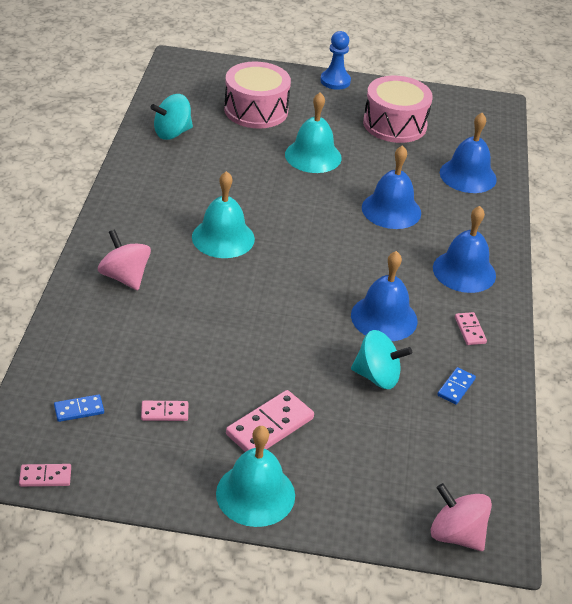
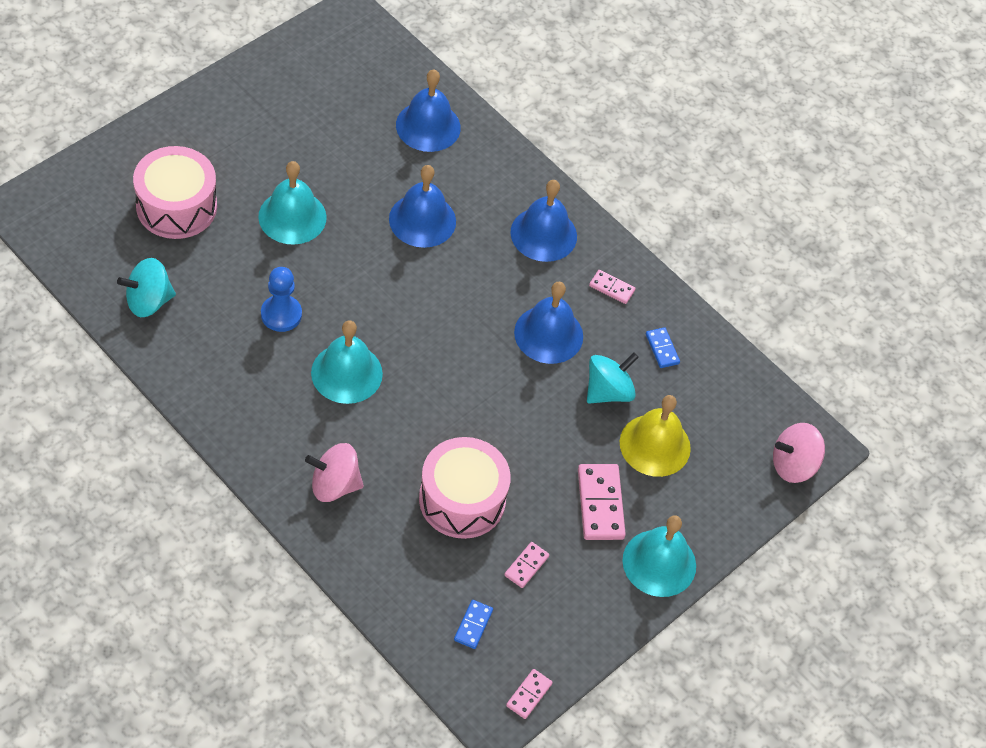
camera: 55 degrees left, 15 degrees up
(172, 133) = (148, 301): turquoise spinning top -> turquoise spinning top turned 60 degrees clockwise
(335, 81) = (190, 106): blue pawn -> blue pawn (281, 314)
(363, 430) = (655, 445): none -> yellow bell
(394, 124) = (304, 116): pink drum -> pink drum (462, 499)

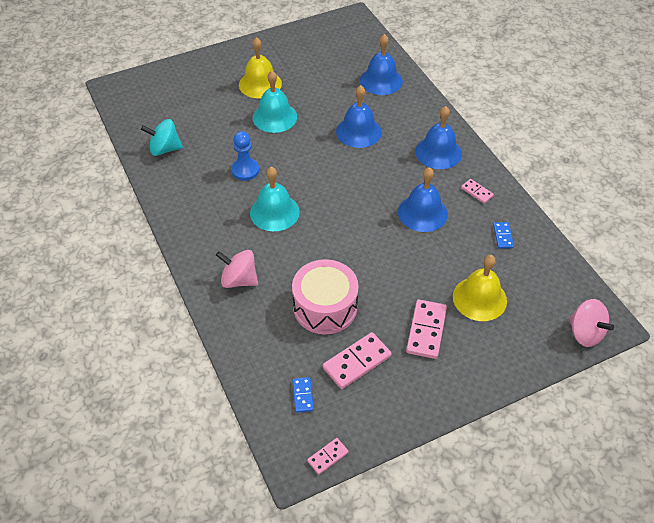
camera: 25 degrees right, 5 degrees down
(176, 206) = (205, 100): pink drum -> none
(250, 162) = (260, 84): none -> yellow bell
(473, 625) = (303, 395): blue domino -> blue domino turned 45 degrees counterclockwise
(526, 566) = (357, 362): pink domino -> pink domino, size x1.80
(608, 391) = (455, 256): turquoise spinning top -> none
(659, 563) = (459, 381): turquoise bell -> none
(793, 465) = (585, 333): pink spinning top -> pink spinning top turned 135 degrees counterclockwise

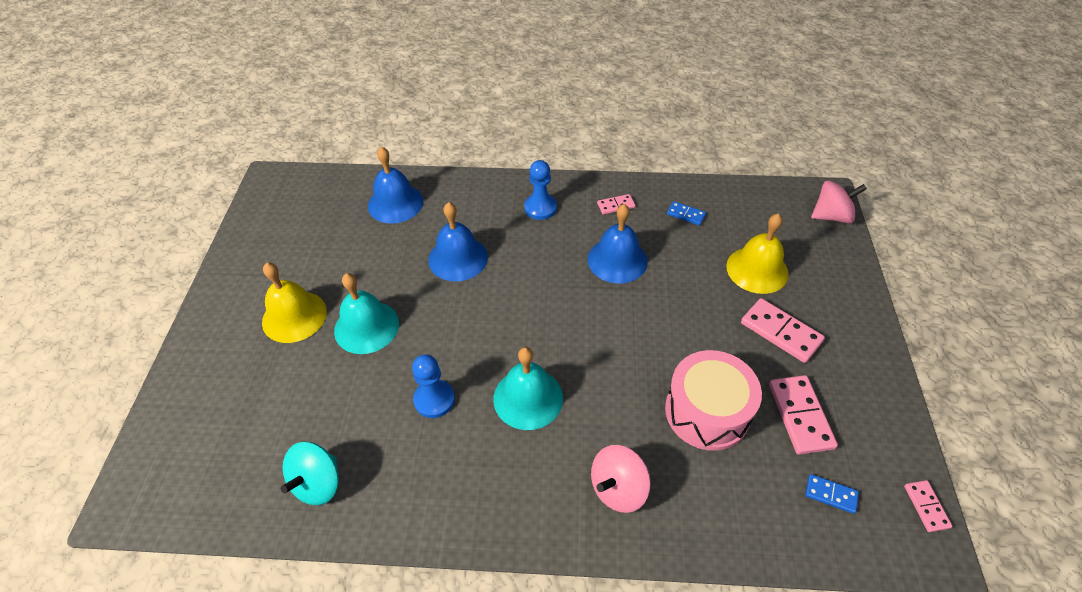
camera: 60 degrees left, 0 degrees up
(438, 152) = (540, 208): blue bell -> blue pawn

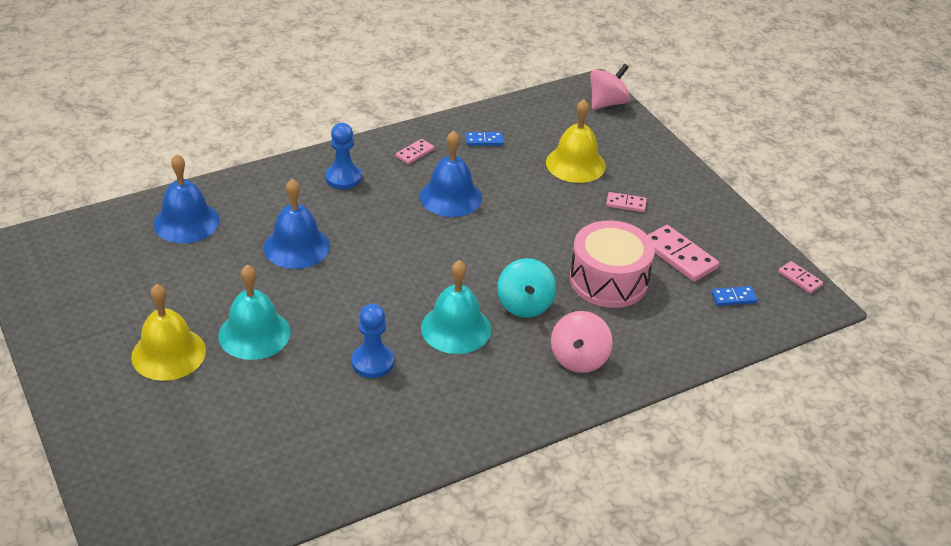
camera: 35 degrees left, 10 degrees down
(318, 483) = (319, 464): turquoise spinning top -> turquoise spinning top (524, 305)
(780, 332) = (626, 204): pink domino -> pink domino, size x0.55

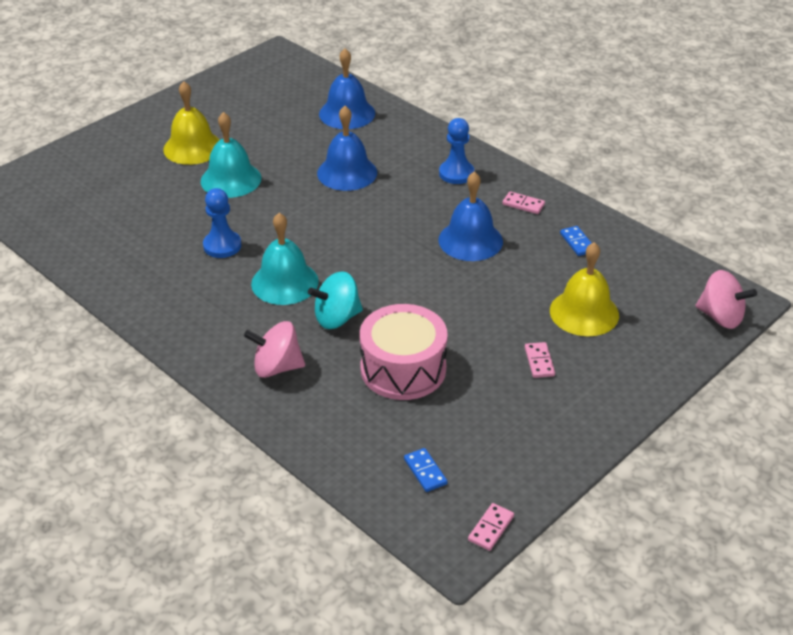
camera: 75 degrees right, 0 degrees up
(679, 256) = (473, 417): pink domino -> none

